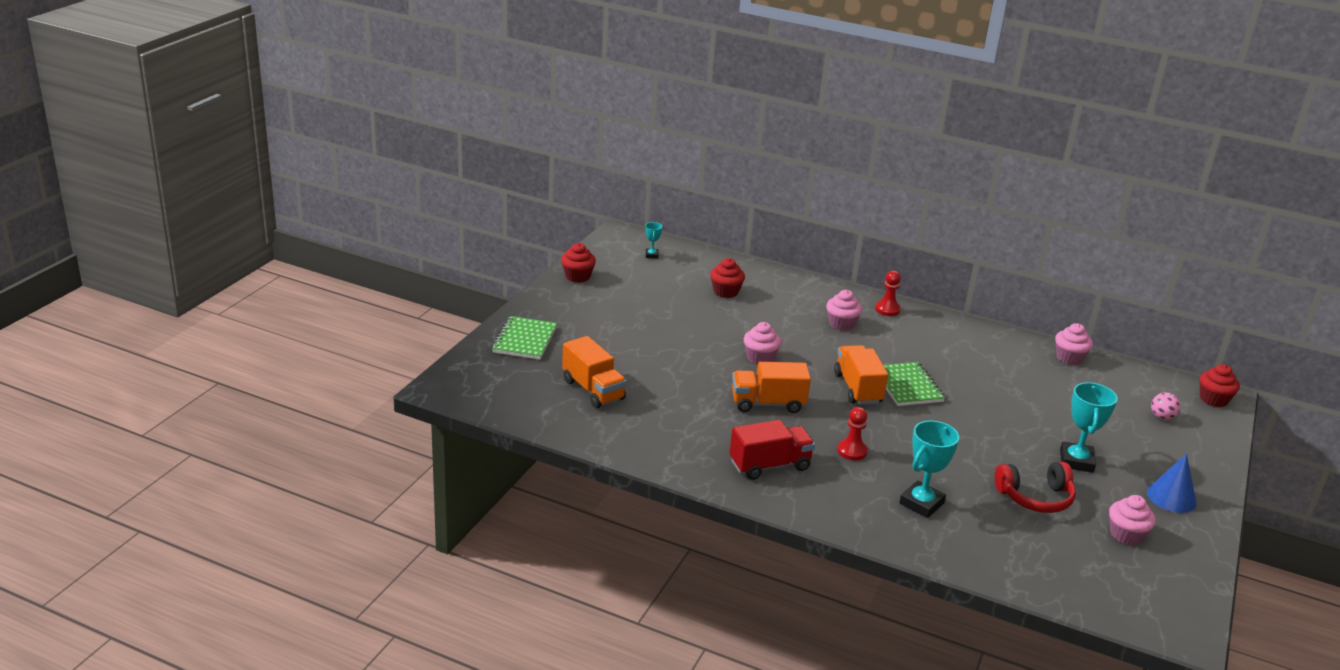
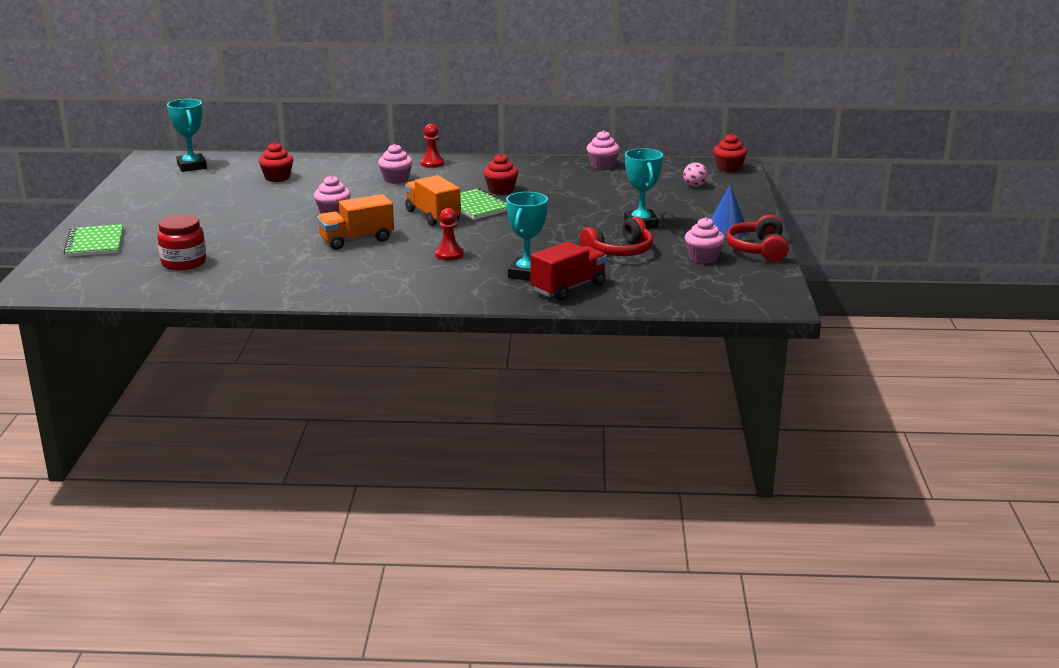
camera: 20 degrees left, 5 degrees down
(577, 276) = (125, 192): red cupcake -> red cupcake (501, 190)
(593, 390) = (184, 263): orange truck -> red jar
(651, 255) = (192, 166): turquoise trophy -> turquoise trophy, size x1.98
(769, 465) = (380, 278): red truck -> red truck (568, 288)
(1195, 540) = (758, 250): none -> red headphones

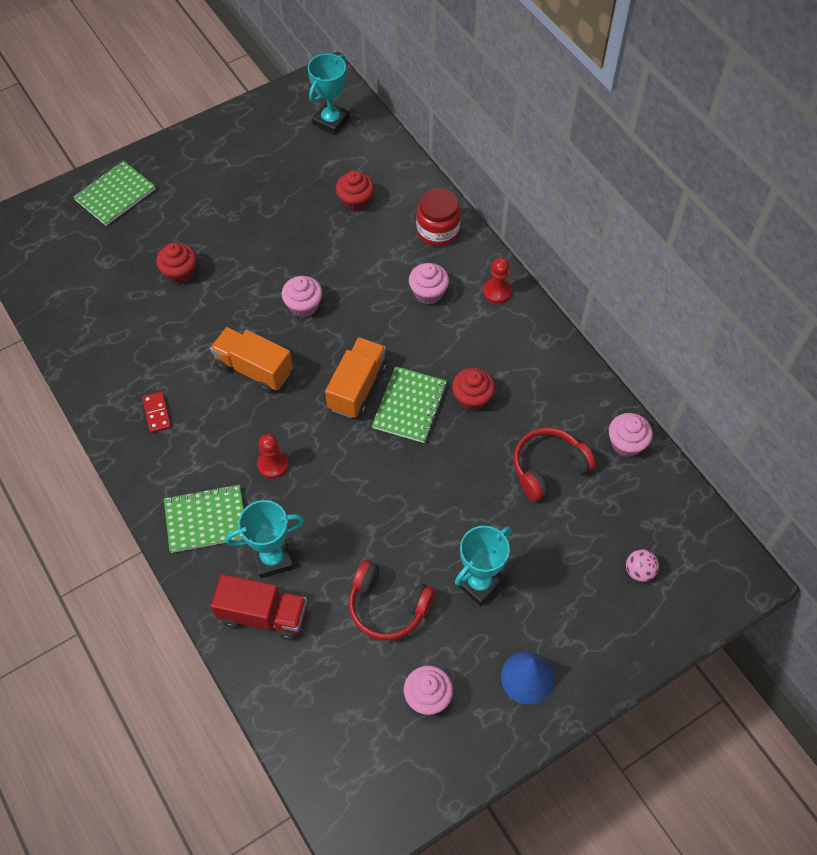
camera: 55 degrees right, 35 degrees up
(184, 263) = (118, 283): red jar -> red jar (437, 231)
(333, 279) = (157, 413): none -> red domino
(458, 286) = (206, 520): none -> green notebook
(729, 168) = (729, 576): red cupcake -> red cupcake (180, 272)
(758, 250) = (491, 741): red headphones -> red headphones (548, 468)

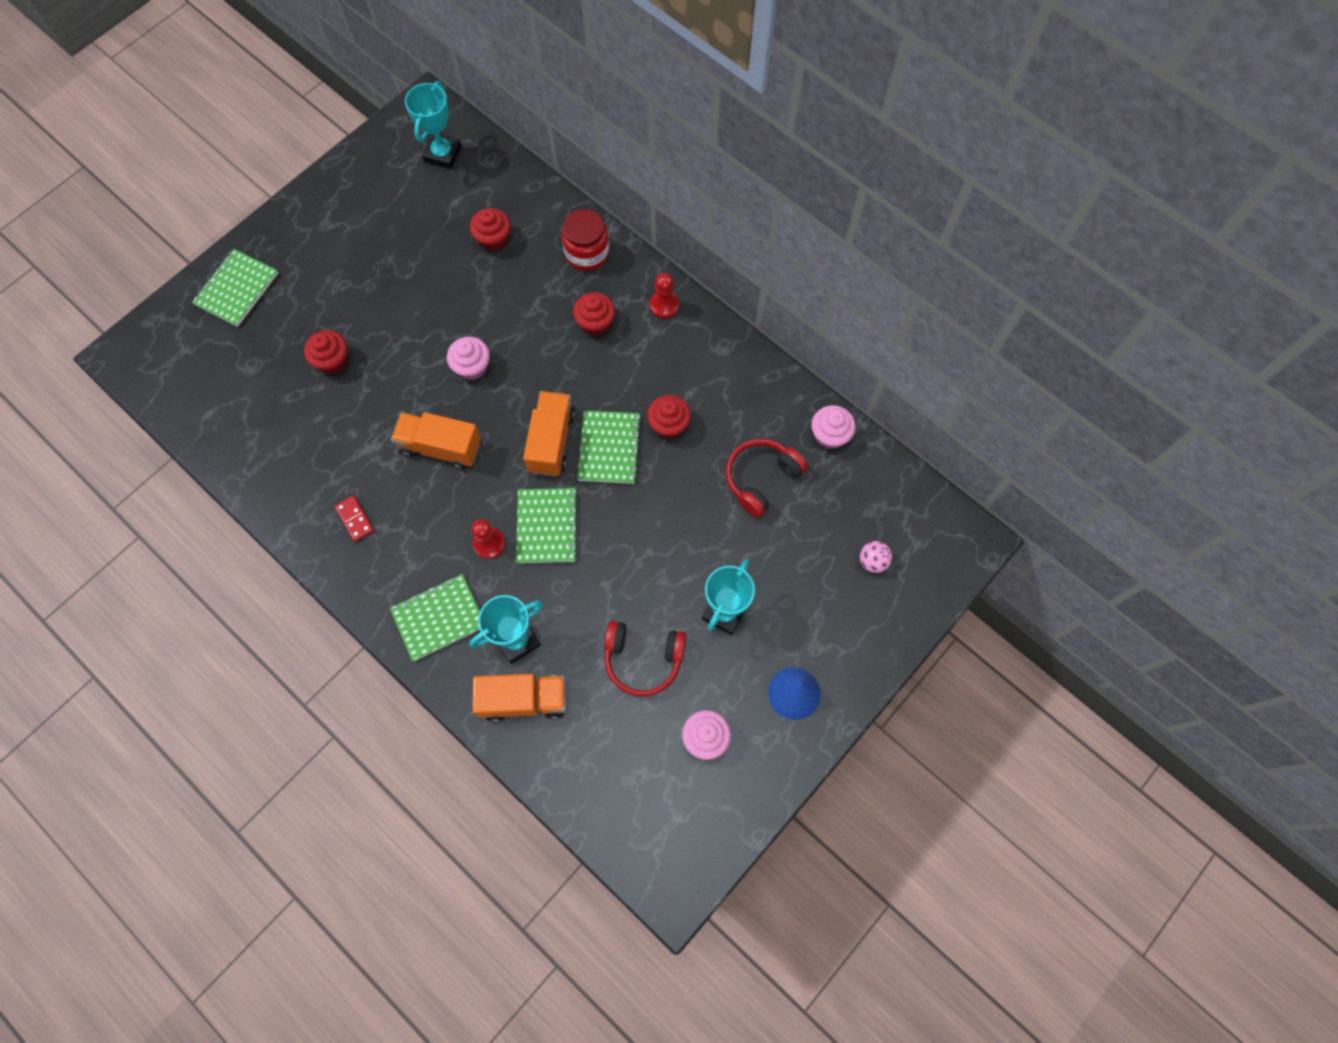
camera: 15 degrees left, 10 degrees up
(263, 615) = (524, 700): red truck -> orange truck
(331, 462) = (547, 526): none -> green notebook
(428, 293) = (595, 323): pink cupcake -> red cupcake

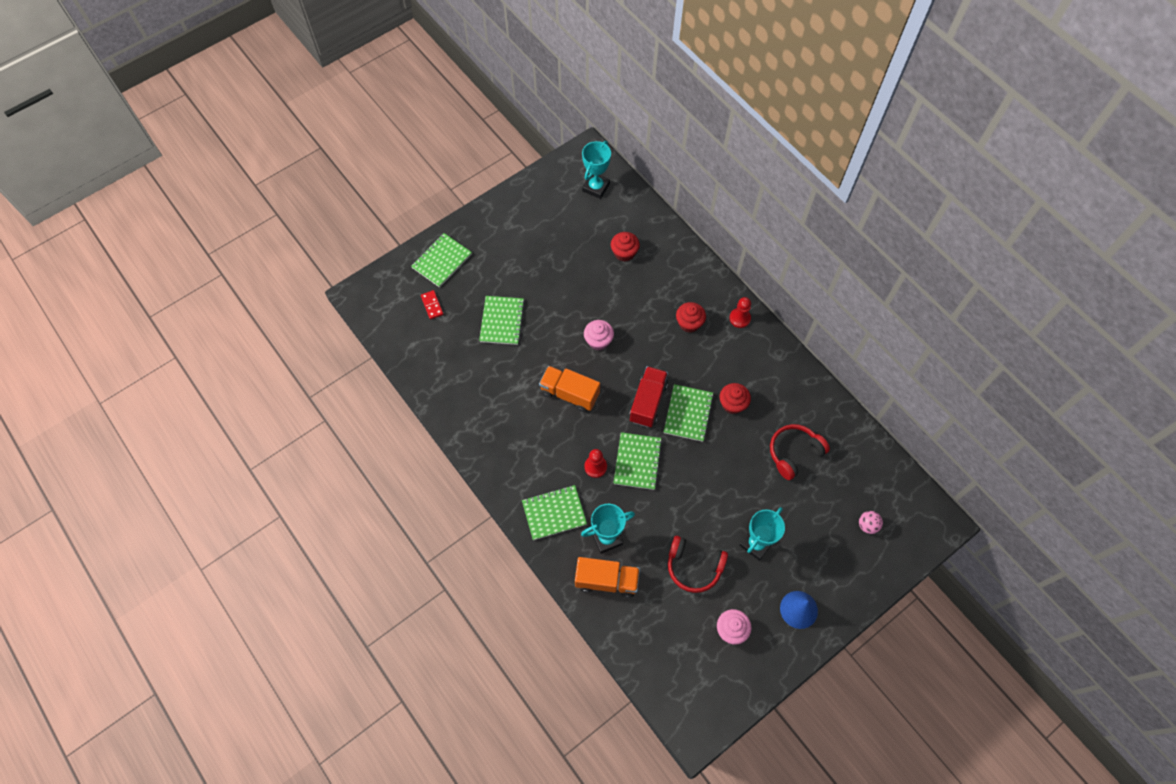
camera: 10 degrees right, 5 degrees down
(333, 360) = (502, 321): red cupcake -> green notebook
(355, 519) = (504, 434): red domino -> red domino (432, 305)
(551, 441) = (648, 402): orange truck -> red truck
(587, 253) = (689, 272): red jar -> none
(829, 435) = (847, 430): pink cupcake -> none

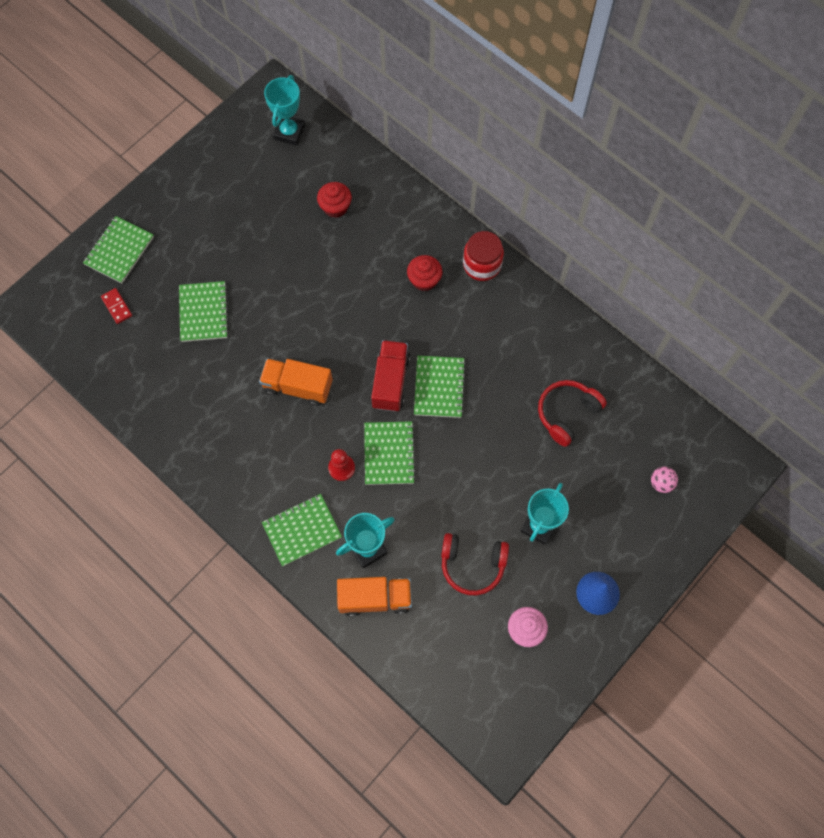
camera: 10 degrees left, 5 degrees up
(598, 341) = (321, 318): pink cupcake -> none
(732, 404) = (488, 367): red cupcake -> none
(739, 318) = (482, 265): red pawn -> red jar

